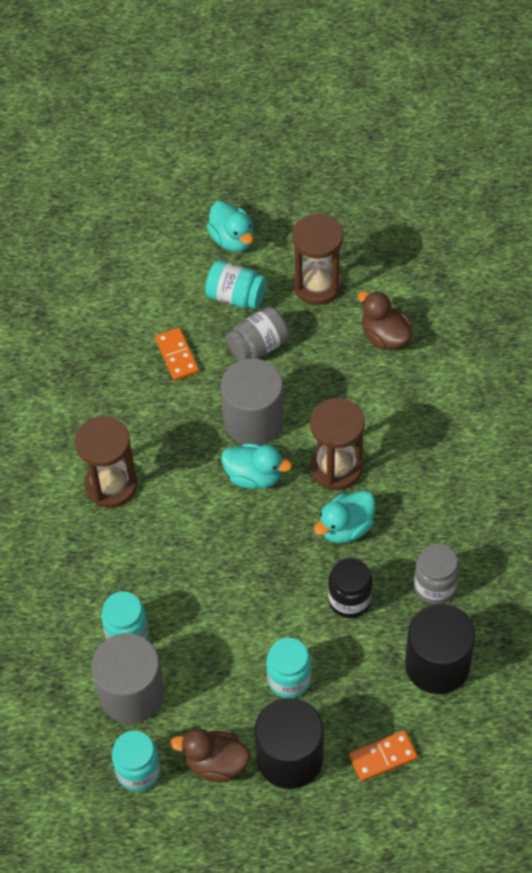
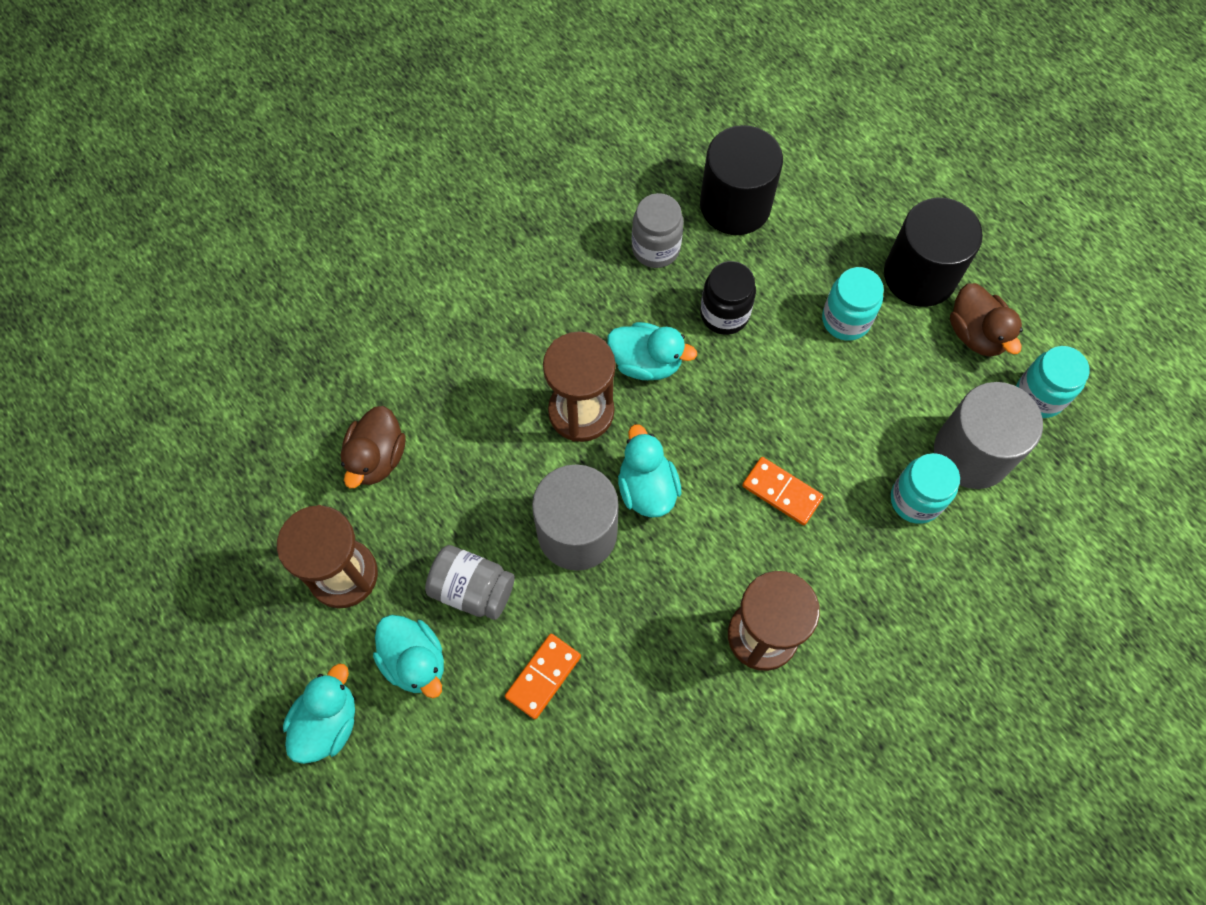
camera: 125 degrees left, 10 degrees up
(236, 296) = (415, 661): turquoise jar -> turquoise duck
(383, 757) = (858, 201): orange domino -> orange domino (782, 492)

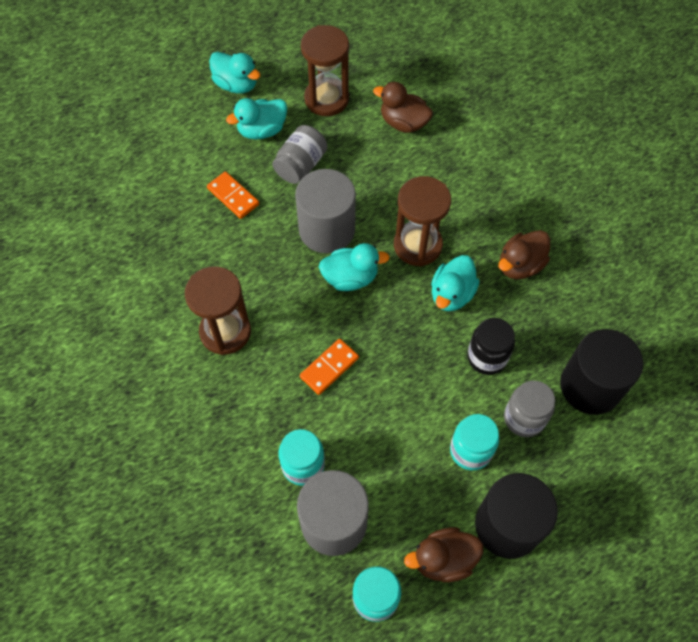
camera: 100 degrees right, 5 degrees down
(588, 289) = (520, 265): none -> brown duck
(655, 248) = (552, 318): grey jar -> grey jar (524, 418)

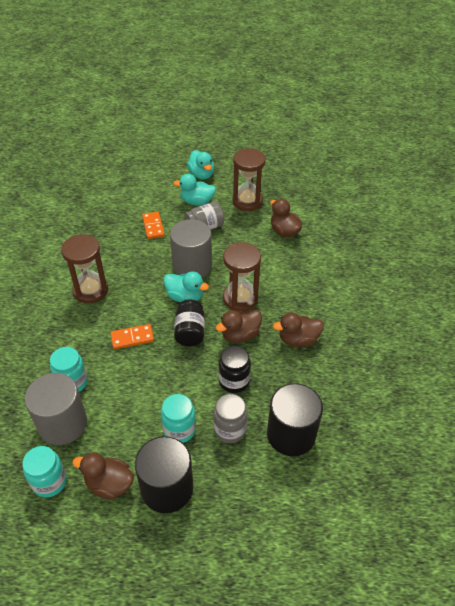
camera: 30 degrees right, 15 degrees down
(392, 322) = (190, 332): none -> black jar
(451, 294) = (240, 335): turquoise duck -> brown duck

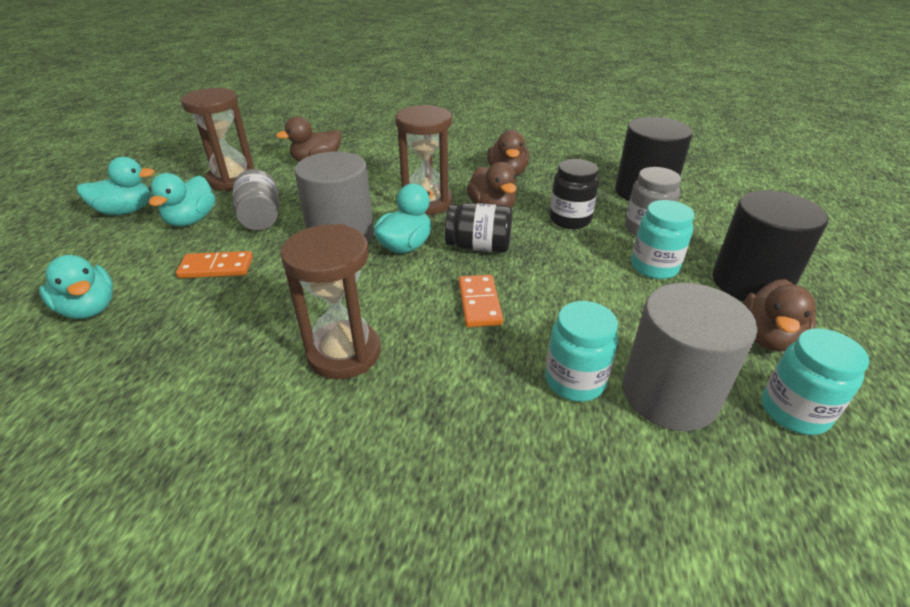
camera: 80 degrees left, 10 degrees down
(117, 198) = (89, 308): none -> turquoise duck

